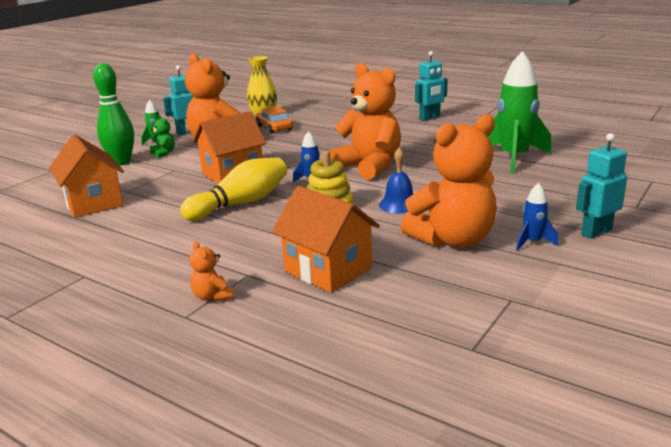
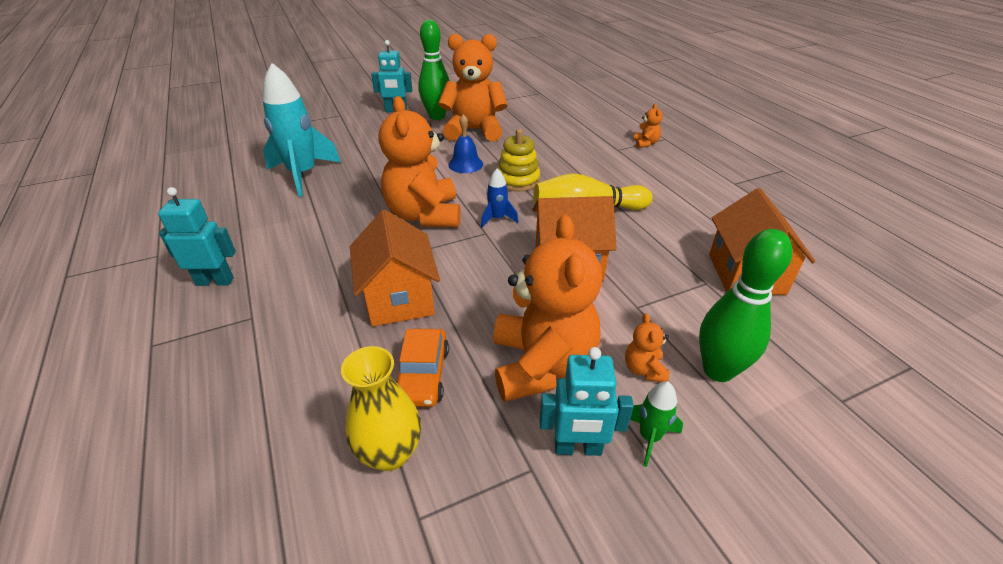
camera: 150 degrees left, 15 degrees up
(163, 153) = (644, 369): green teddy bear -> orange teddy bear
(328, 270) = (567, 137): orange house -> orange house (399, 298)
(514, 158) = (303, 175): green rocket -> turquoise rocket
(532, 242) = (437, 116): blue rocket -> green bowling pin

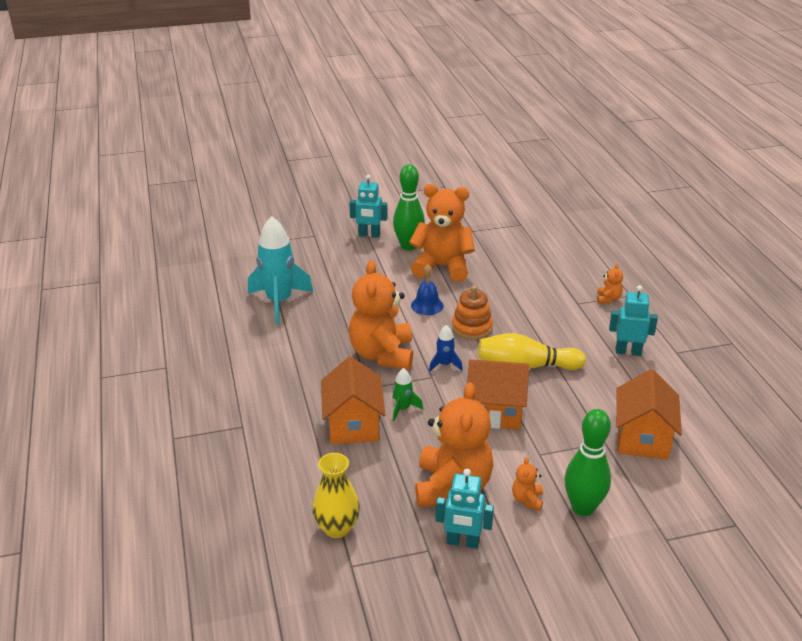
camera: 10 degrees right, 5 degrees down
(215, 281) = (213, 394): turquoise robot -> turquoise robot (628, 351)
(423, 375) = (364, 483): orange car -> none
(518, 180) = (472, 328): yellow stacking toy -> orange stacking toy
(649, 437) = (514, 542): green rocket -> green rocket (403, 409)

